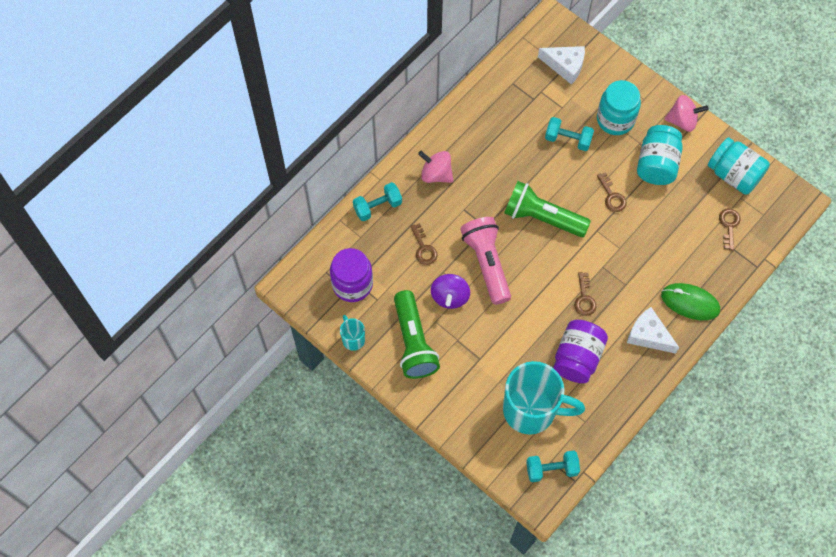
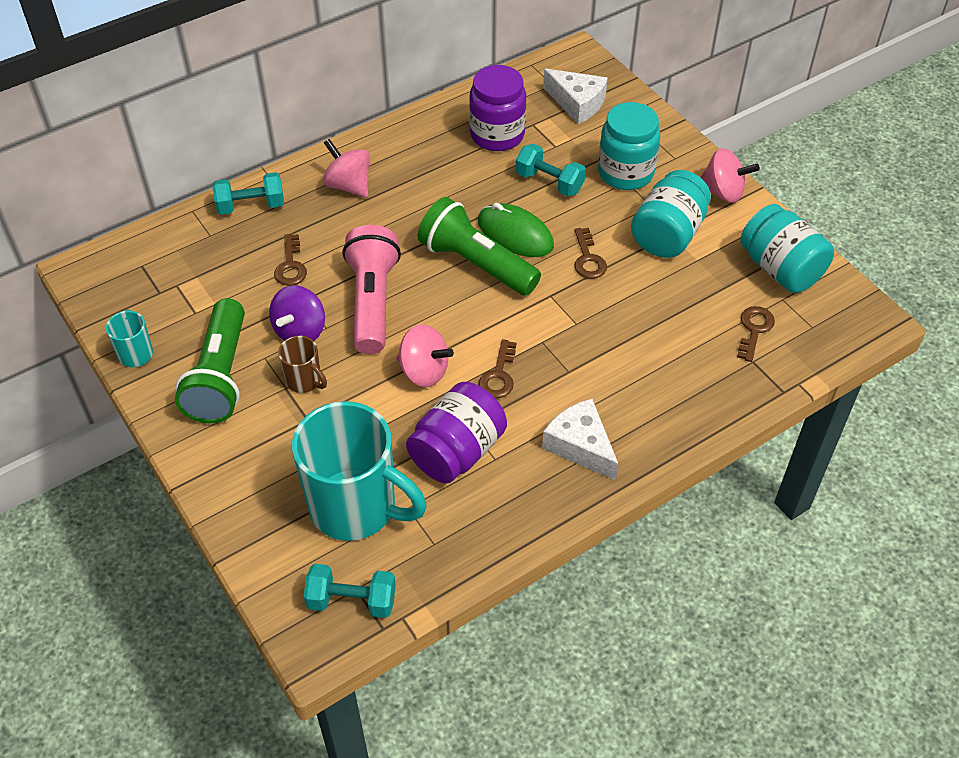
camera: 15 degrees right, 15 degrees down
(352, 284) = (170, 287): purple jar -> purple jar (497, 135)
(467, 332) = (304, 381): none -> brown mug
(538, 306) = (424, 371): none -> pink spinning top
(690, 302) = (661, 416): green mouse -> green mouse (515, 234)

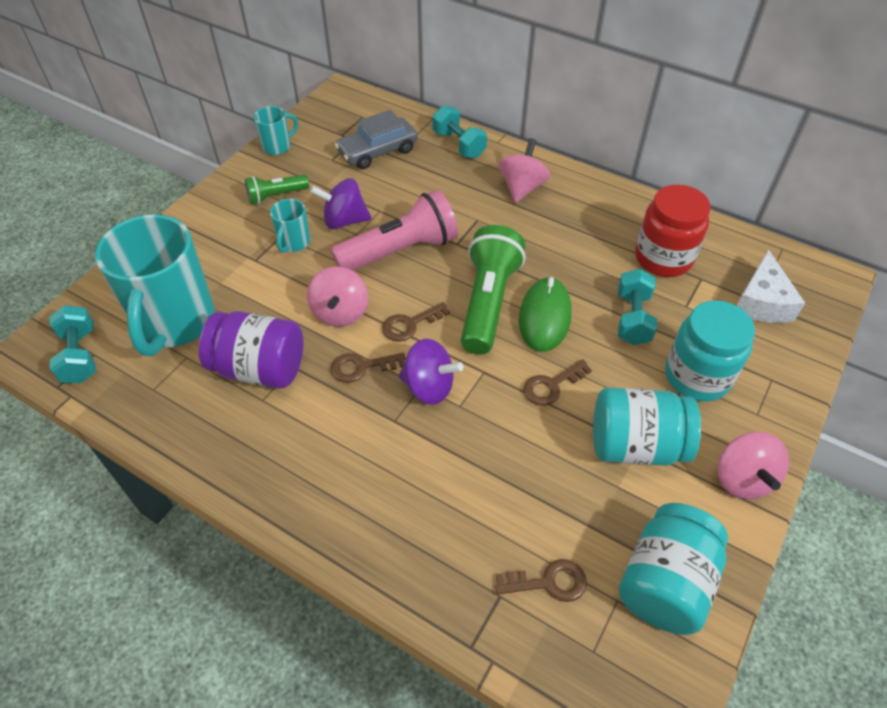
camera: 65 degrees right, 0 degrees up
(211, 271) = (377, 151): none -> grey car
(220, 376) = (276, 196): green flashlight -> green flashlight, size x0.53
(290, 265) = (410, 189): brown key -> brown key (410, 324)
(304, 381) = (294, 243): brown mug -> turquoise mug
(497, 135) = (663, 258): purple jar -> red jar
(546, 336) = (429, 387): none -> purple spinning top
(580, 446) = (304, 463): white cheese -> none

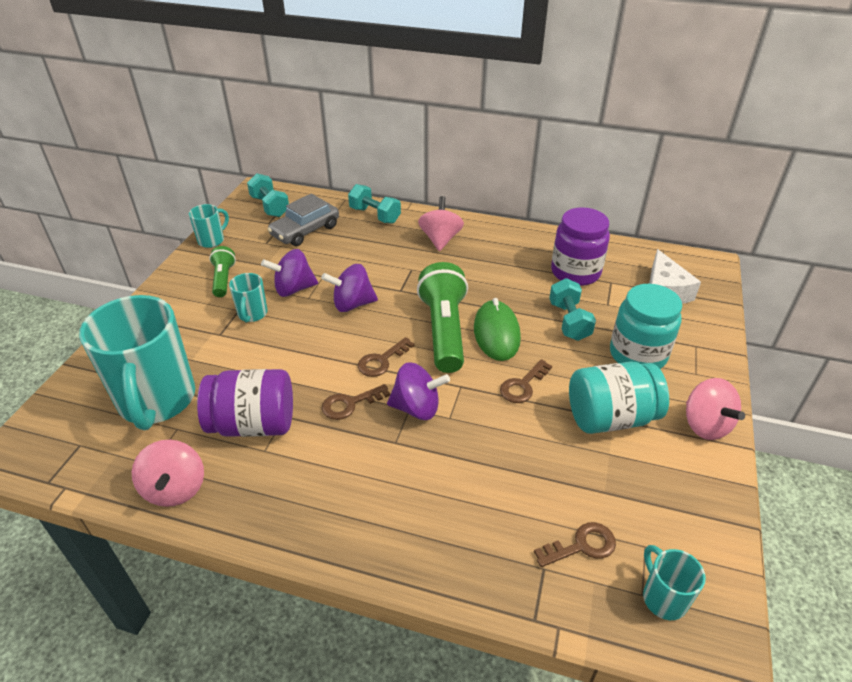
camera: 15 degrees left, 10 degrees down
(80, 356) = (65, 449): turquoise dumbbell -> turquoise dumbbell (270, 206)
(276, 196) = (223, 279): green flashlight -> green flashlight turned 120 degrees clockwise
(340, 312) = (315, 363): pink spinning top -> pink spinning top (175, 489)
(400, 251) = (352, 304): pink flashlight -> purple spinning top
(614, 661) = (663, 598): none -> turquoise mug
(663, 258) = (575, 272): red jar -> purple jar
(664, 582) = (678, 521): turquoise jar -> none

